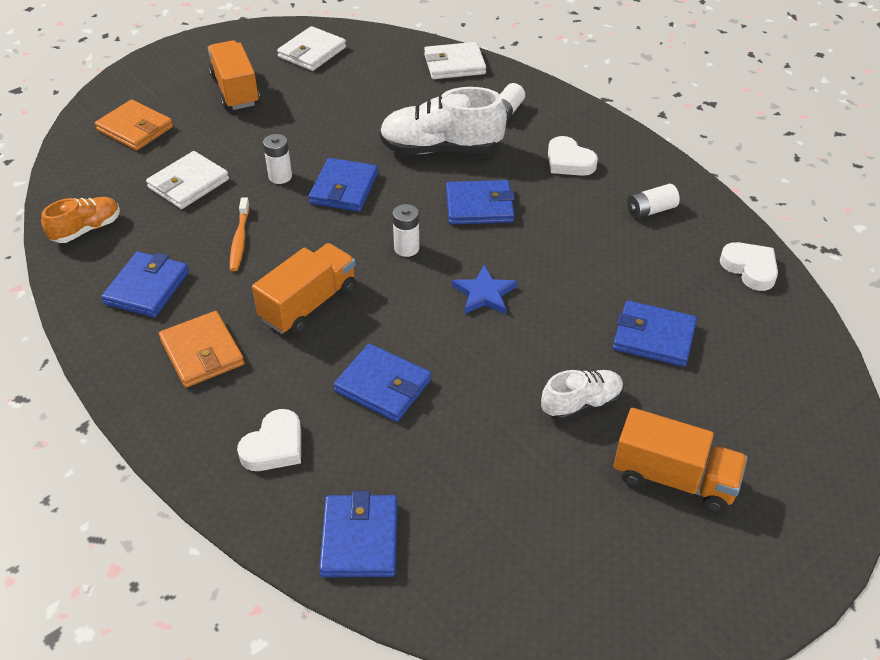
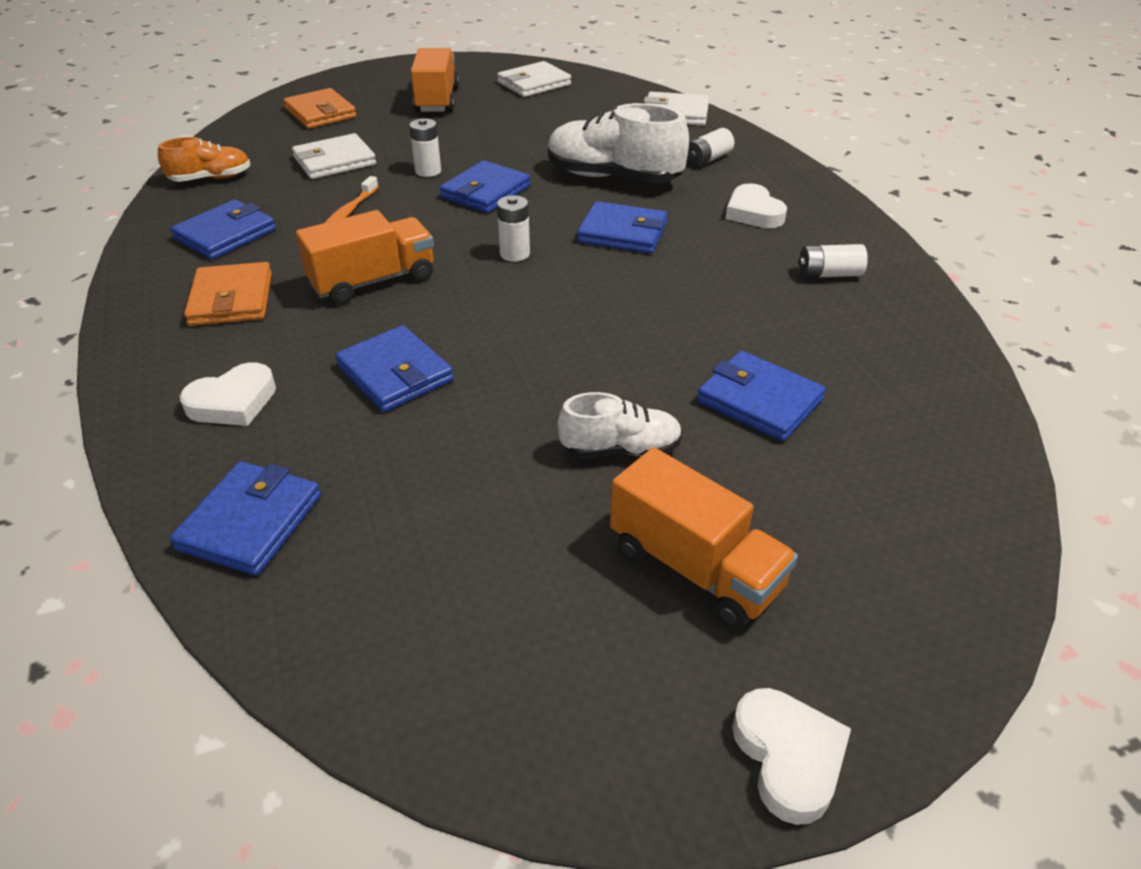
camera: 20 degrees right, 5 degrees down
(484, 294) = (574, 312): blue star -> none
(750, 268) = (932, 357): white heart -> white heart (788, 757)

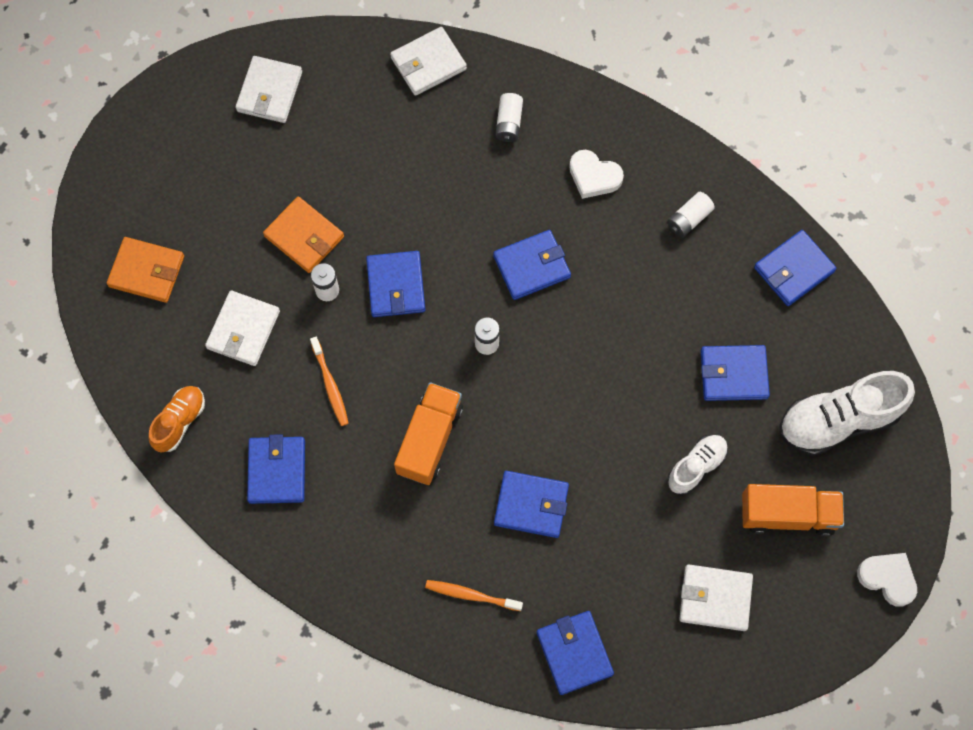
camera: 40 degrees left, 30 degrees up
(231, 299) = (364, 524): orange wallet -> orange wallet (304, 236)
(233, 402) = (471, 595): white heart -> orange toothbrush
(437, 100) = (218, 180): orange truck -> none
(488, 590) = (715, 598): none -> white wallet
(613, 177) = (465, 199): white shoe -> white shoe (838, 420)
(928, 360) = (793, 269): none -> blue wallet

